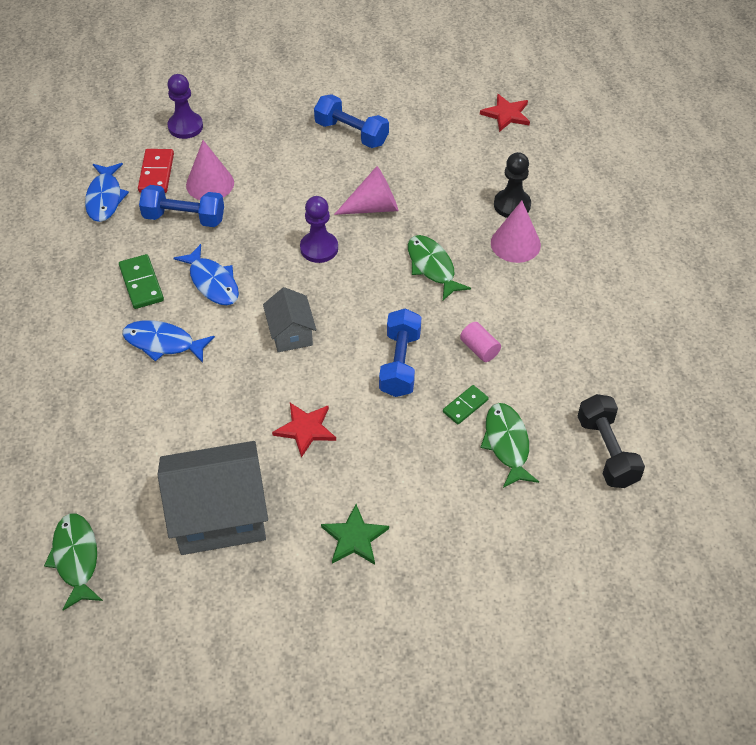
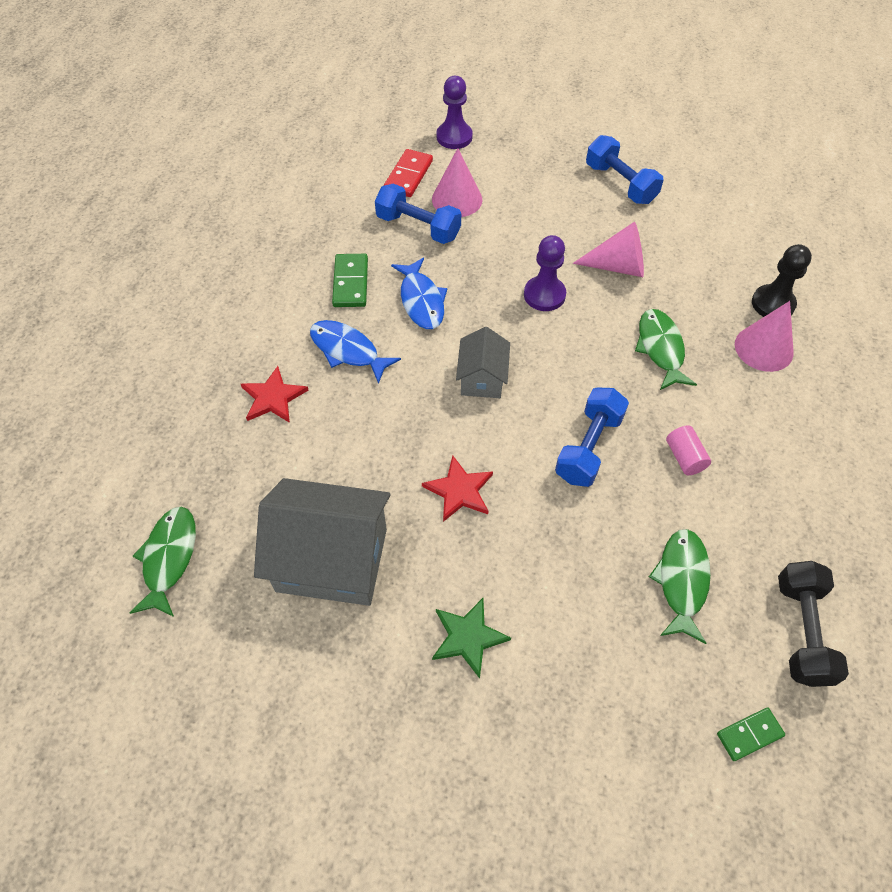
camera: 20 degrees right, 5 degrees up
(105, 198) = (349, 187): blue fish -> none
(465, 406) = (647, 519): green domino -> green domino (749, 734)
(506, 114) = (796, 204): red star -> red star (273, 397)

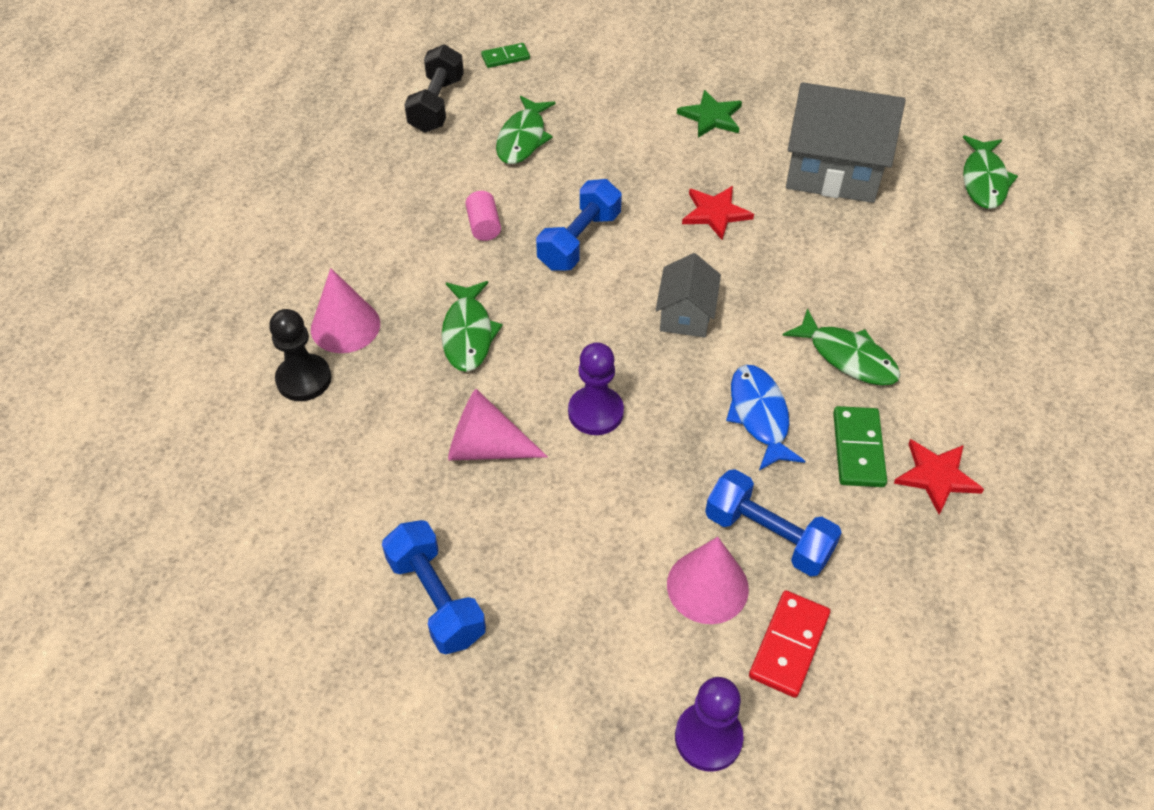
camera: 175 degrees left, 5 degrees down
(273, 397) = (925, 310): red star -> red star (936, 476)
(348, 351) = (847, 357): blue fish -> green fish

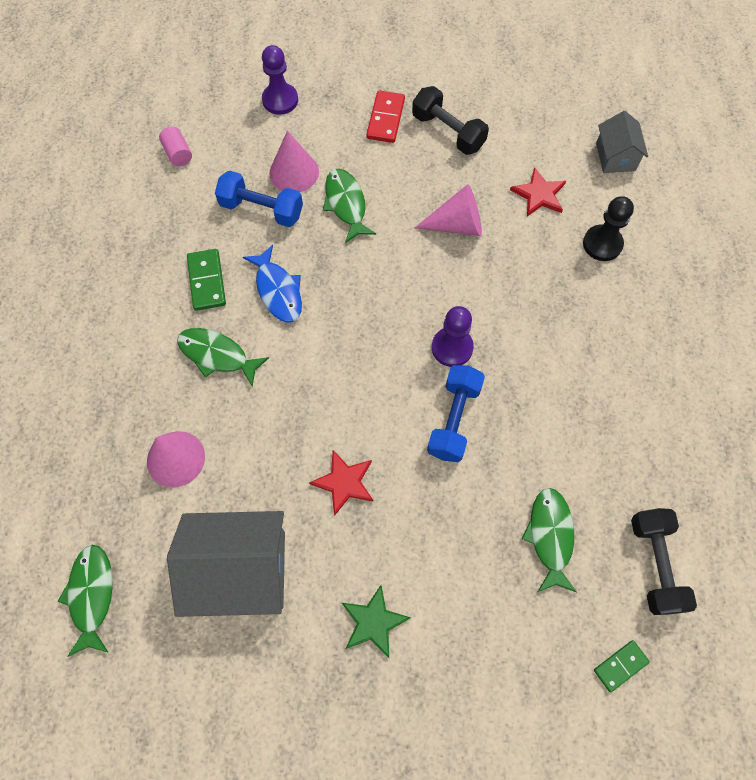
camera: 165 degrees right, 15 degrees up
(345, 326) = (598, 292): pink cone -> pink cone (176, 458)
(436, 598) = (448, 132): blue dumbbell -> black dumbbell
(468, 334) = (506, 307): green fish -> green fish (346, 204)
(484, 226) = (539, 415): pink cylinder -> pink cylinder (178, 153)
(595, 412) = (392, 266): purple pawn -> purple pawn (452, 348)
(686, 315) = (347, 364): grey house -> grey house (615, 157)
(789, 645) = (242, 151): red domino -> red domino (385, 119)
(936, 476) = (153, 273): red star -> red star (539, 194)

